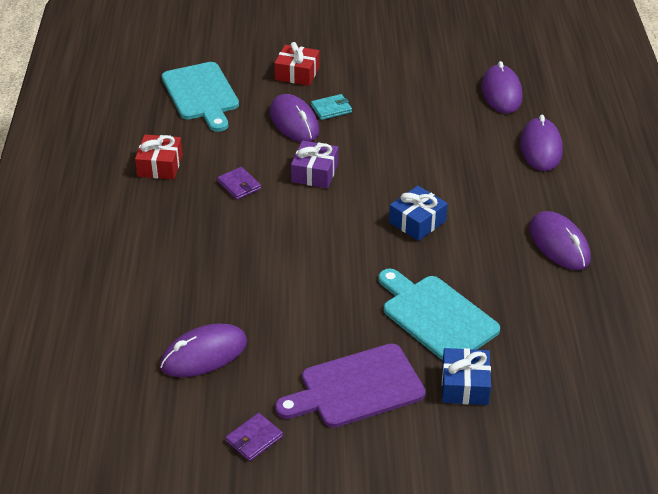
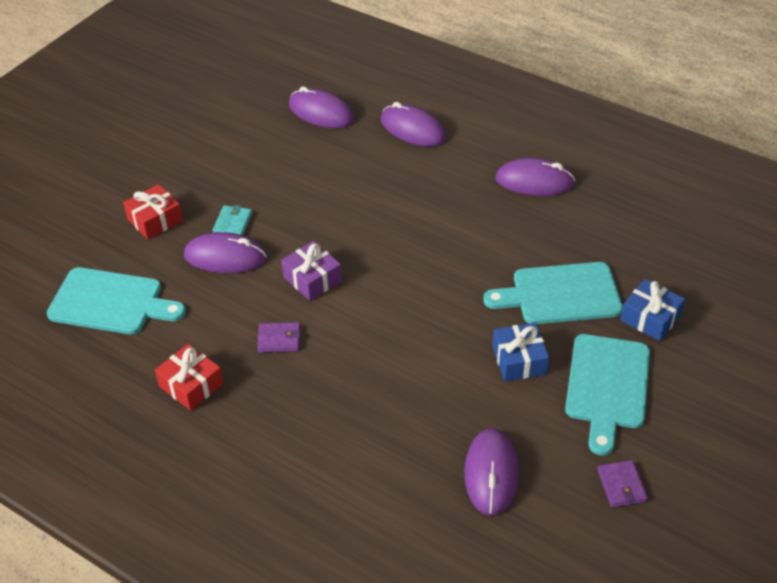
camera: 55 degrees left, 5 degrees up
(356, 388) = (607, 386): purple cutting board -> turquoise cutting board
(417, 222) = (437, 247): blue gift -> blue gift (519, 360)

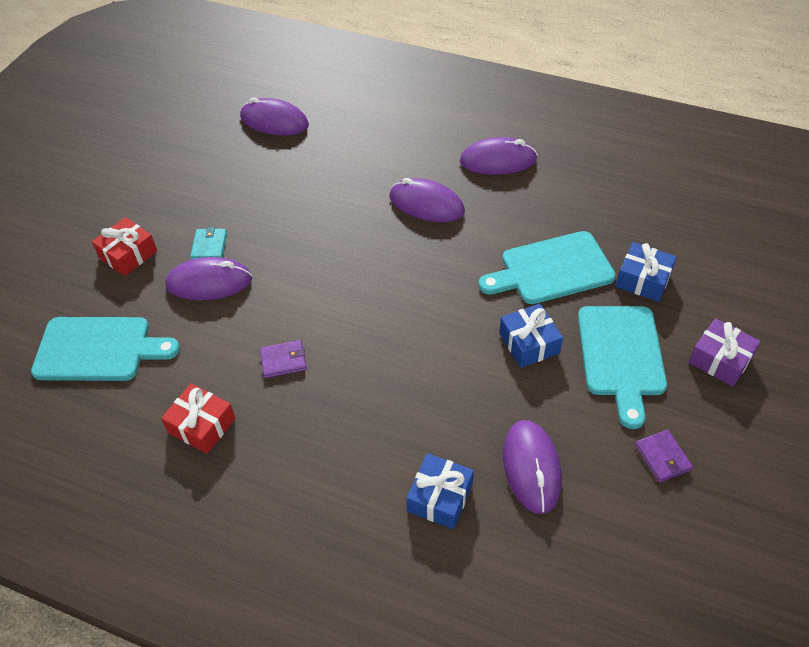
camera: 10 degrees left, 5 degrees up
(312, 279) = (303, 291): purple gift -> purple gift (720, 360)
(397, 485) = (440, 497): none -> blue gift
(413, 129) = (368, 126): purple mouse -> purple mouse (426, 204)

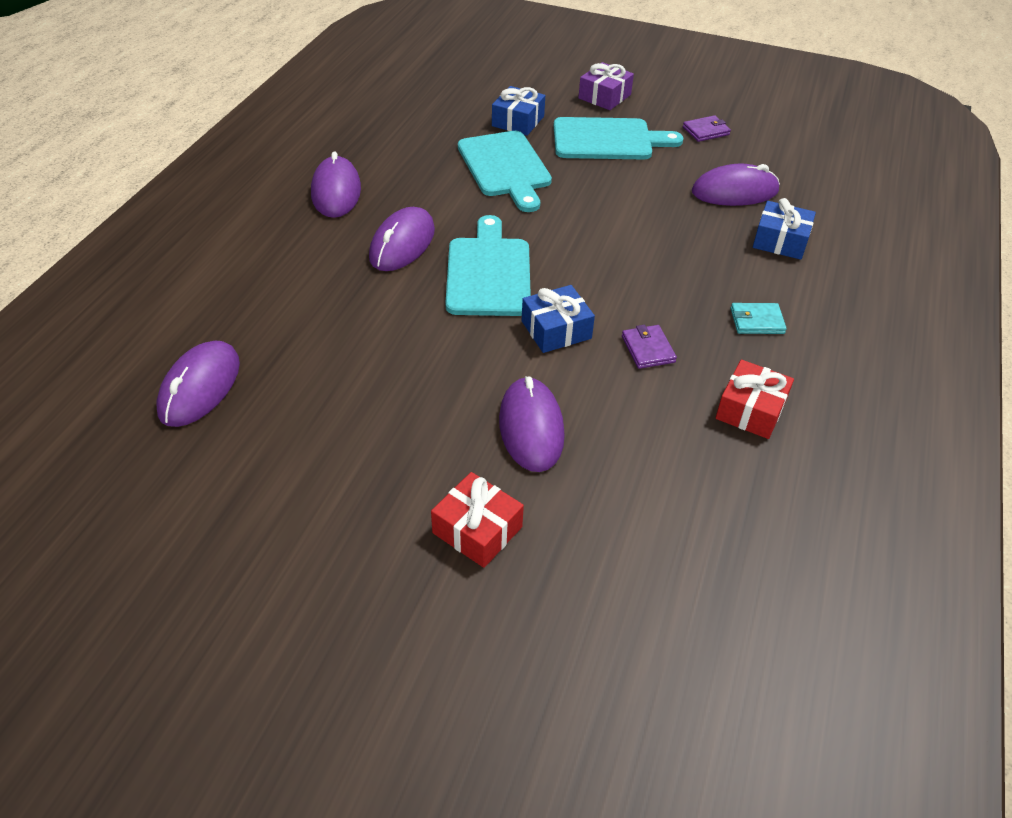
camera: 95 degrees left, 5 degrees down
(98, 349) = (658, 533): turquoise cutting board -> turquoise cutting board (488, 272)
(209, 246) = (463, 435): turquoise wallet -> turquoise wallet (757, 321)
(529, 343) = (600, 185): blue gift -> blue gift (556, 330)

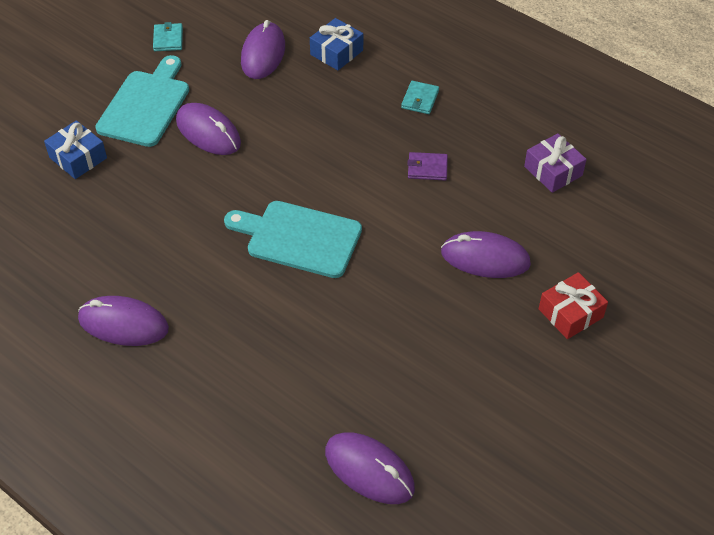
camera: 70 degrees left, 5 degrees up
(402, 244) = (232, 289): purple mouse -> purple mouse (208, 132)
(505, 167) = (151, 187): turquoise cutting board -> none
(556, 330) = (386, 214): blue gift -> none
(604, 96) = (72, 85): purple gift -> purple gift (553, 171)
(706, 131) = (168, 39): purple wallet -> turquoise wallet
(750, 410) = (505, 135): red gift -> none

